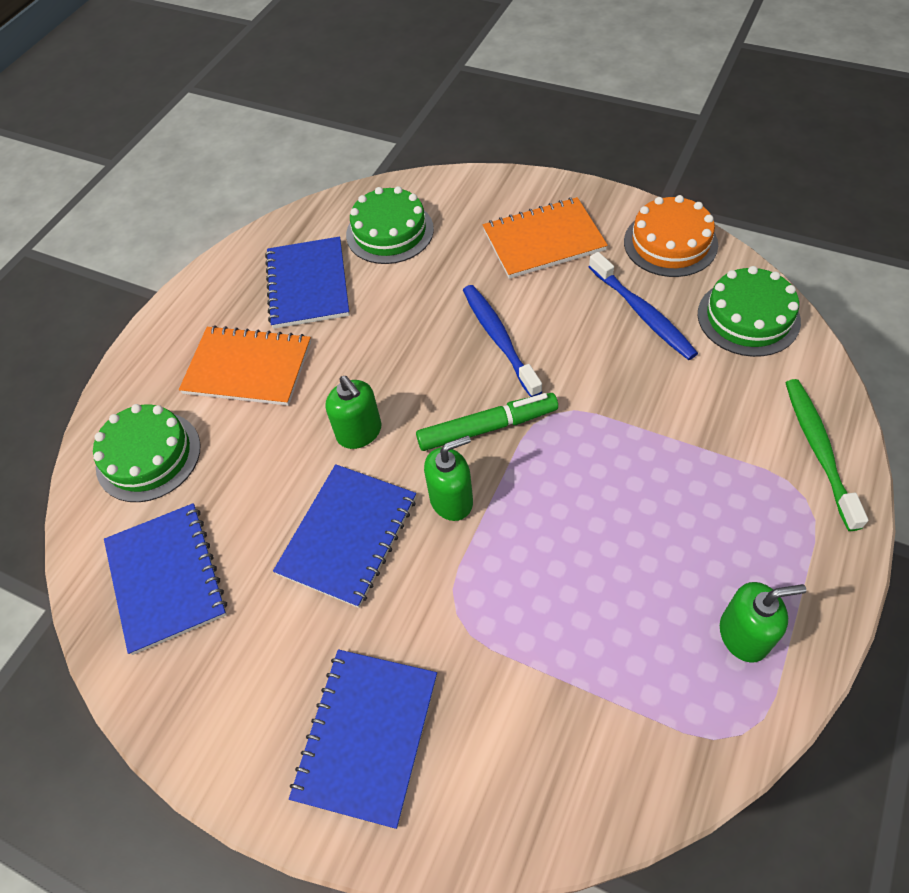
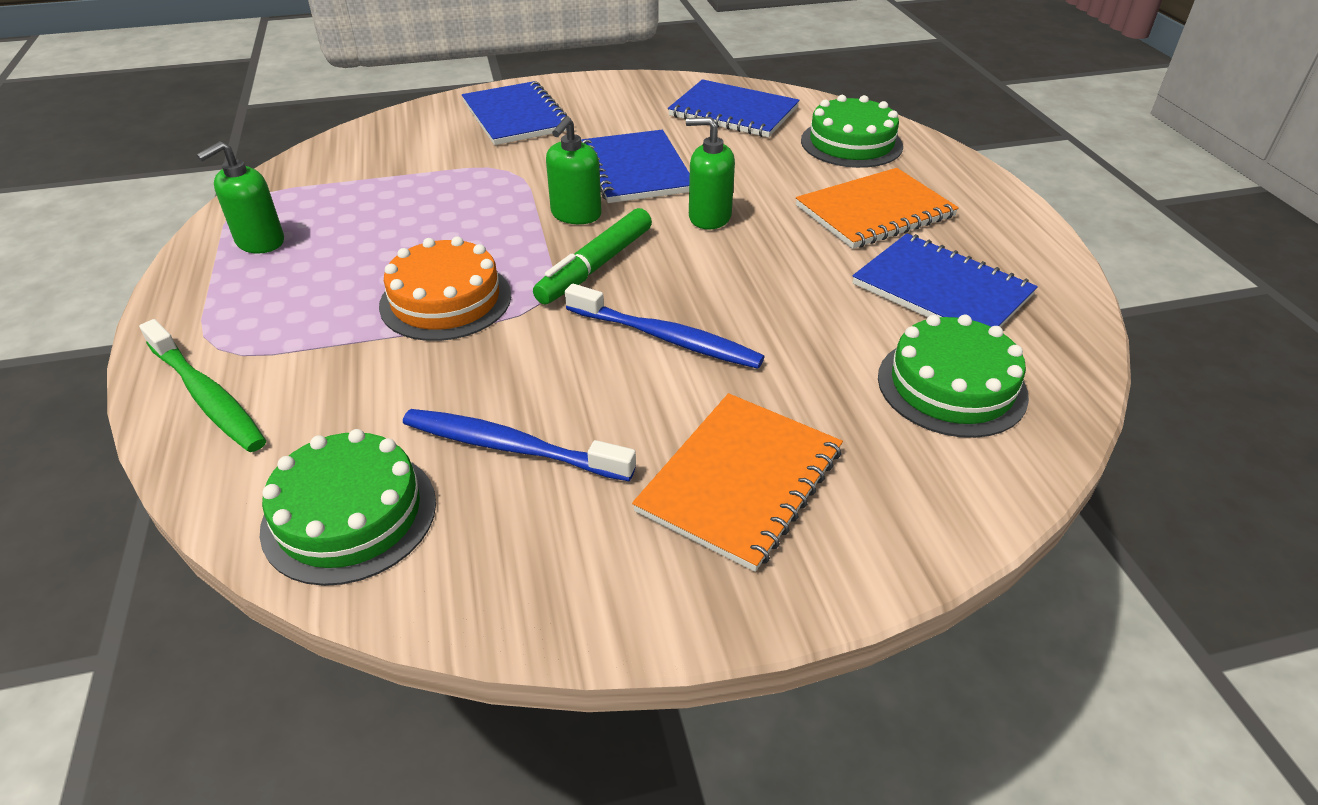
camera: 135 degrees right, 15 degrees down
(670, 243) = (540, 581): orange cake -> orange cake (446, 300)

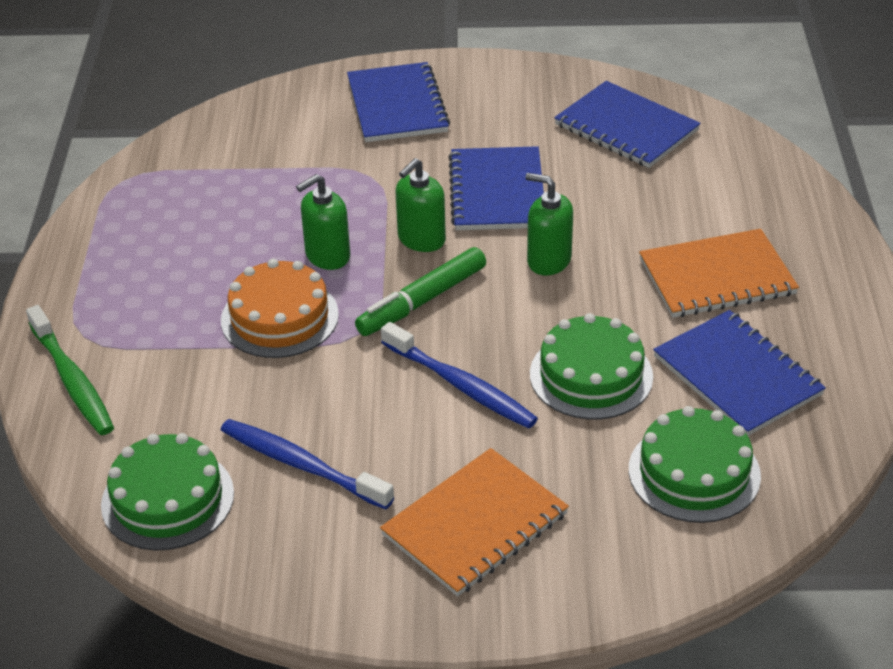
camera: 15 degrees right, 0 degrees up
(260, 242) = (129, 230): green soap dispenser -> green soap dispenser (327, 256)
(851, 143) = (734, 187): green cake -> green cake (591, 375)

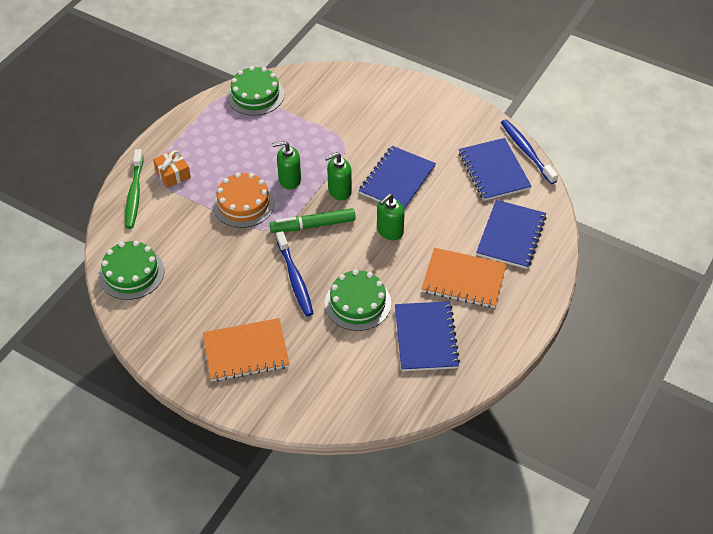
camera: 30 degrees right, 10 degrees up
(118, 324) = (173, 174): none -> orange gift
(301, 465) = (197, 284): blue toothbrush -> blue toothbrush (526, 151)
(397, 105) = (389, 106): blue notebook -> blue notebook (511, 236)
(548, 260) = (389, 231): green soap dispenser -> green soap dispenser turned 105 degrees counterclockwise
(694, 472) = (362, 376): green cake -> green cake (255, 95)

